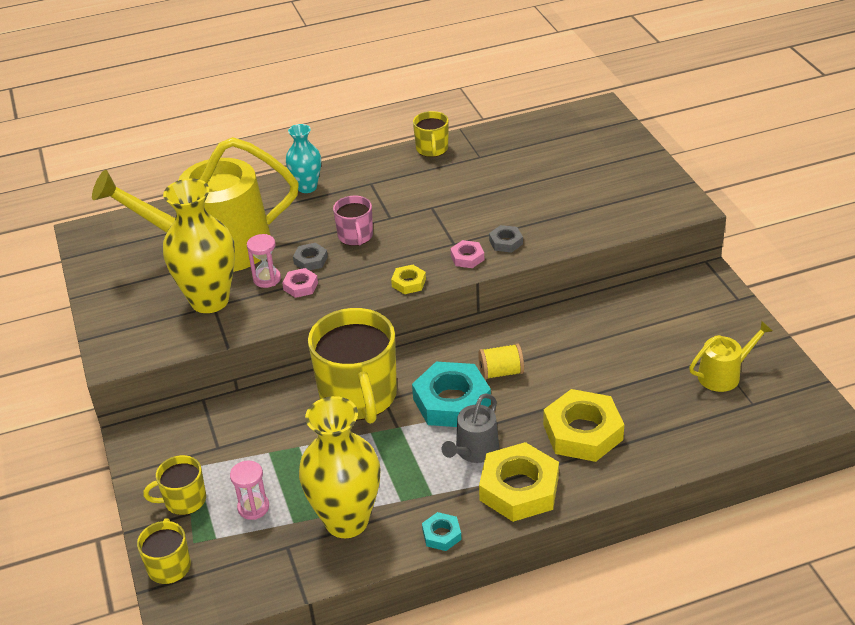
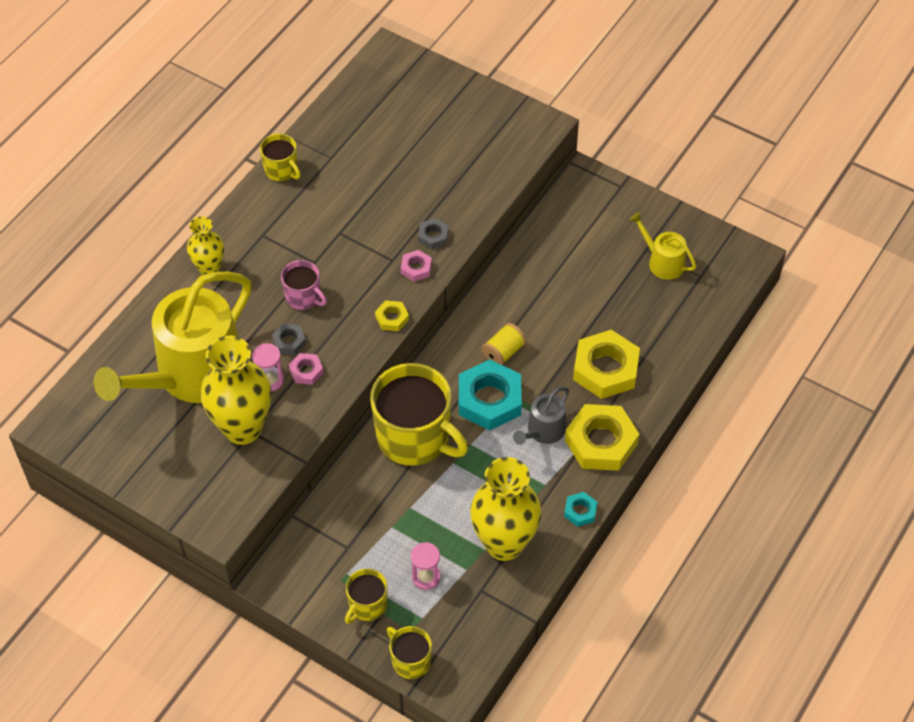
camera: 40 degrees left, 15 degrees up
(307, 187) = (209, 269): turquoise vase -> yellow vase
(474, 451) = (543, 431): grey watering can -> grey watering can turned 45 degrees clockwise
(723, 375) = (662, 262): yellow watering can -> yellow watering can turned 75 degrees counterclockwise

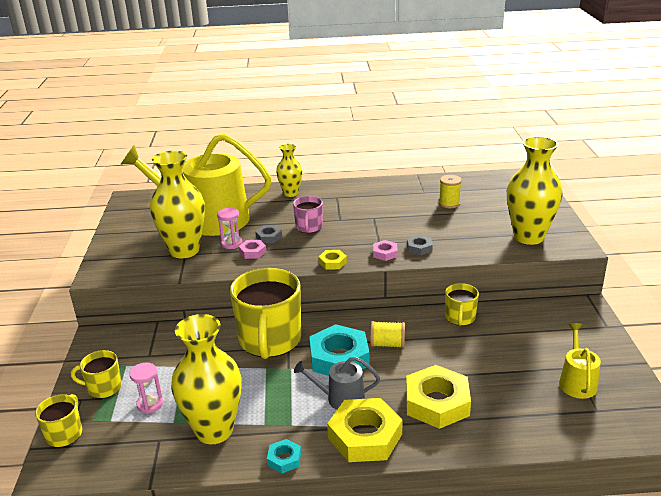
camera: 55 degrees right, 25 degrees down
(281, 170) = (391, 183): yellow mug -> yellow mug (460, 318)
(376, 155) = (449, 203): none -> yellow spool
(496, 144) = (528, 237): none -> yellow vase

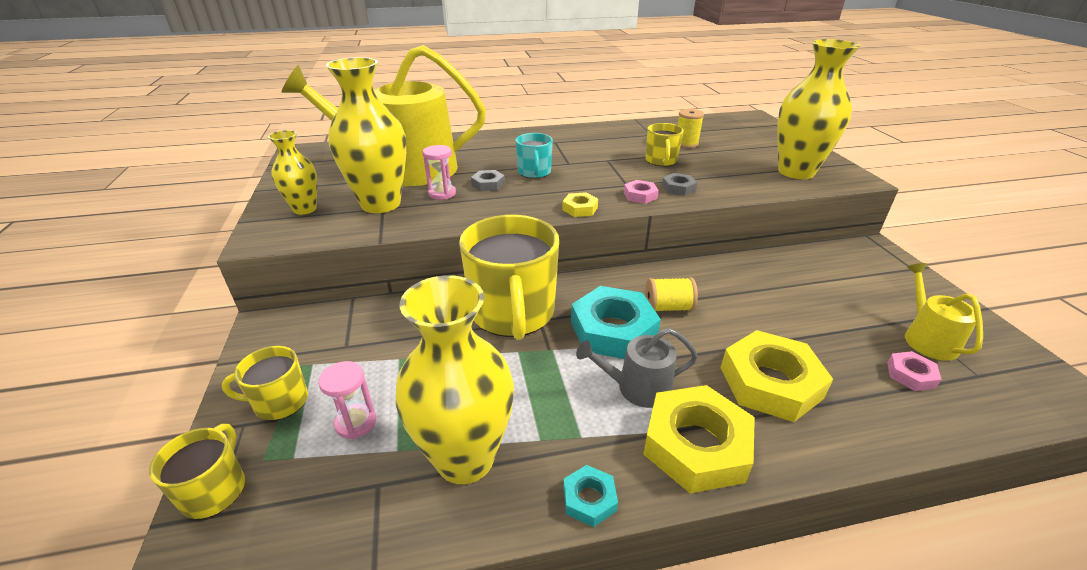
camera: 10 degrees left, 5 degrees up
(252, 252) = (472, 201): pink nut -> pink nut (910, 375)
(291, 193) = (500, 140): yellow vase -> yellow vase (305, 209)
(309, 227) = (534, 172): pink mug -> turquoise mug
(460, 318) = (740, 269): yellow mug -> yellow mug (661, 161)

